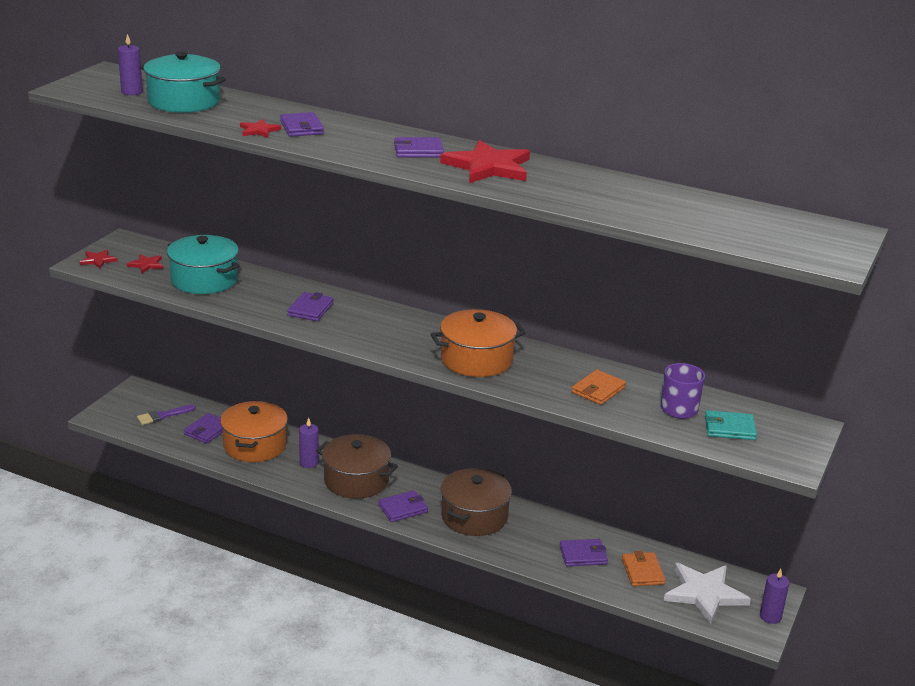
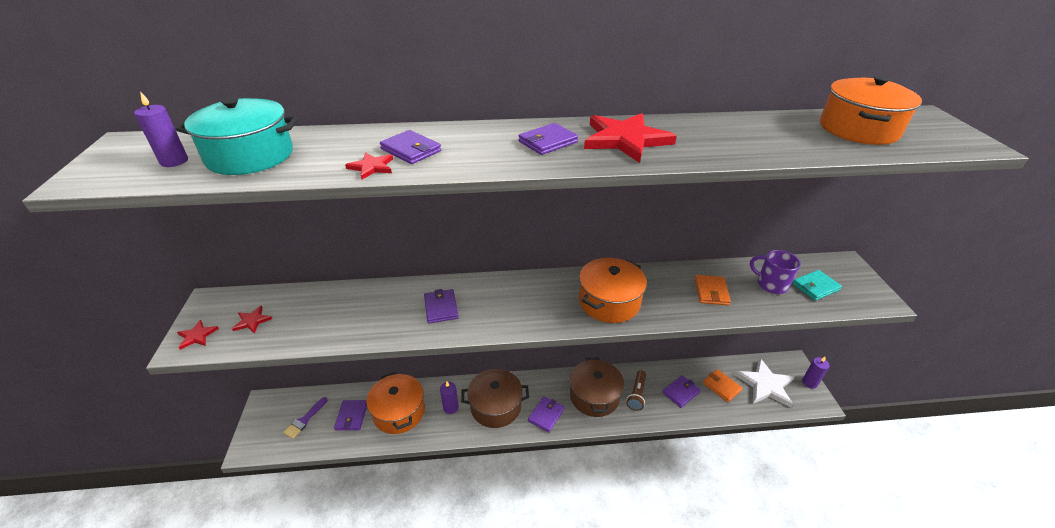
camera: 30 degrees left, 10 degrees up
(204, 280) = (322, 315): turquoise pot -> none
(526, 535) = (636, 394): none -> brown flashlight
(736, 220) = (858, 129): none -> orange pot

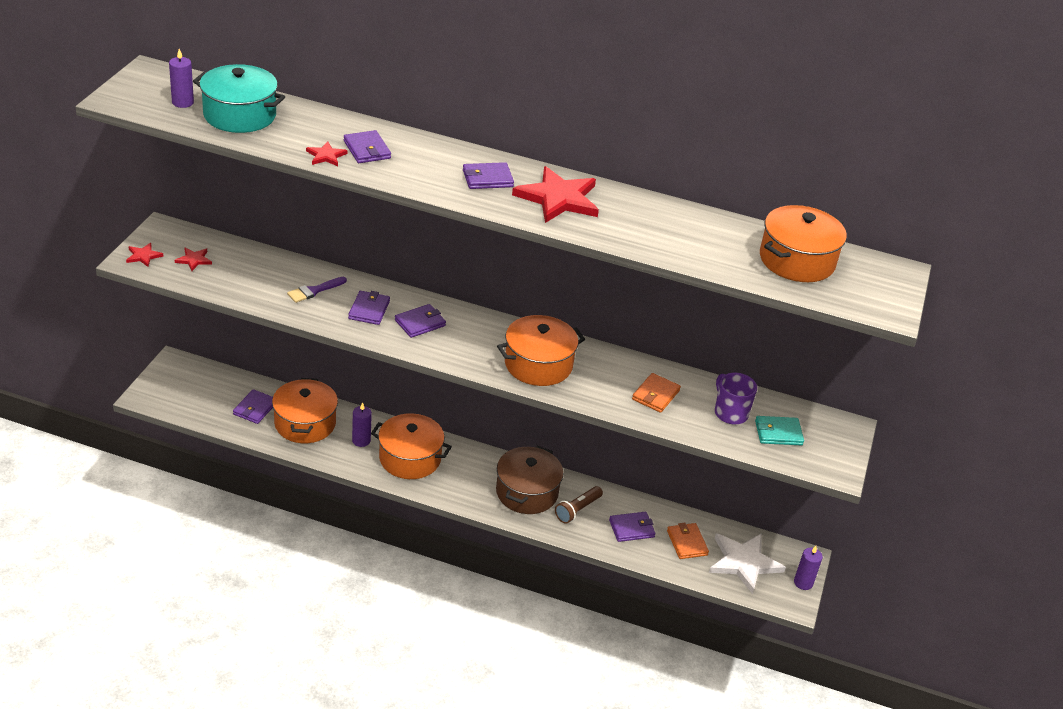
camera: 20 degrees right, 0 degrees up
(304, 420) = (207, 393): purple brush -> purple brush (314, 291)
(495, 406) = (410, 458): brown pot -> orange pot
(546, 415) = (459, 487): purple wallet -> purple wallet (420, 323)

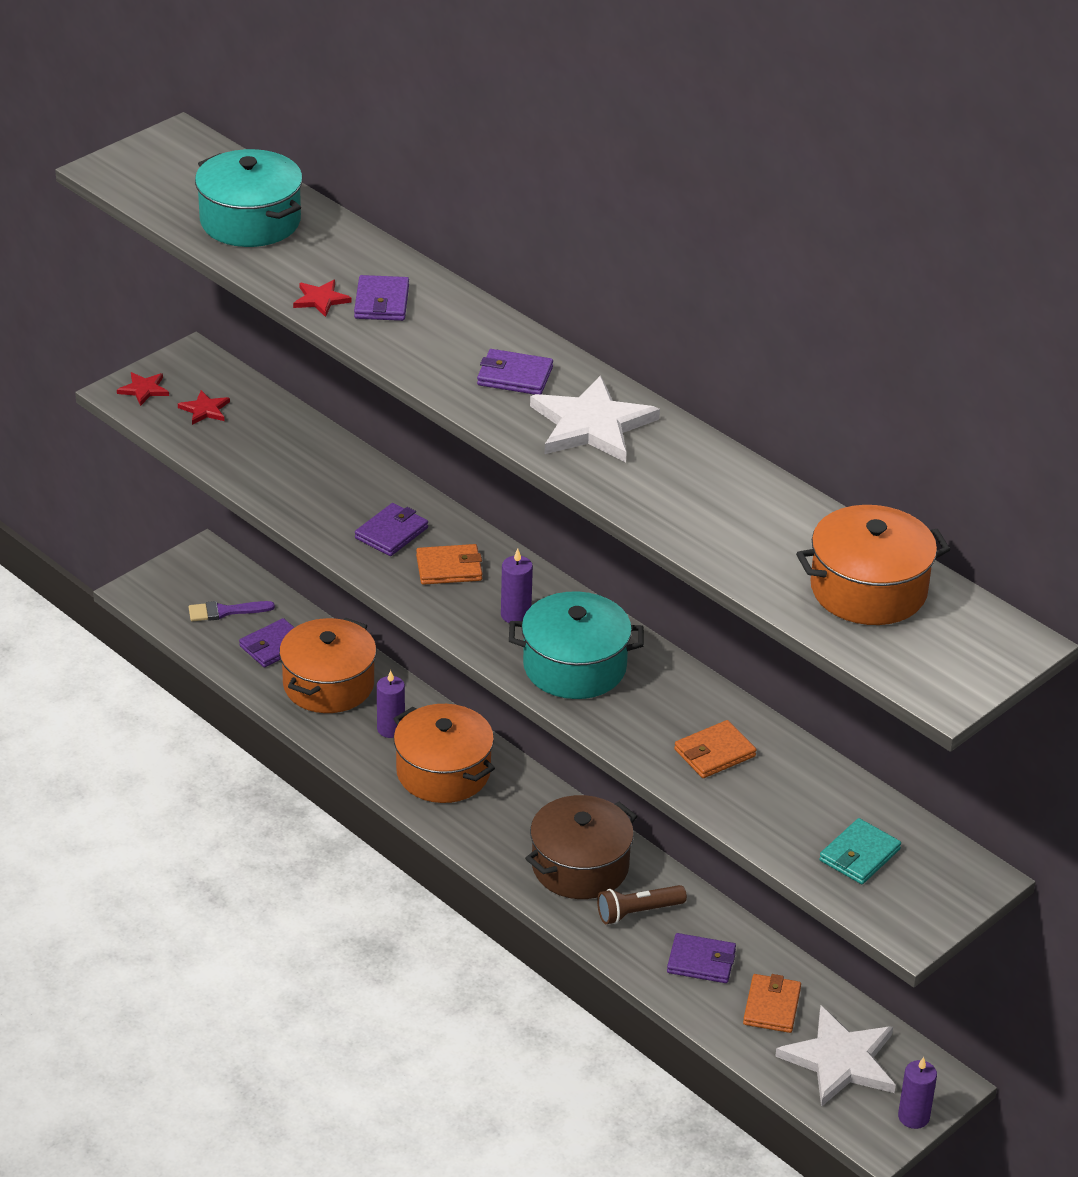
camera: 30 degrees right, 0 degrees up
(182, 102) = (190, 189): purple candle -> purple candle (515, 615)
(314, 291) = (335, 489): purple brush -> purple brush (225, 611)
(420, 323) = (449, 568): purple wallet -> orange wallet
(538, 364) = (574, 666): orange pot -> turquoise pot
(558, 198) = (591, 425): red star -> white star
(730, 413) = (808, 807): purple mug -> none
(778, 433) = (859, 855): turquoise wallet -> turquoise wallet turned 75 degrees counterclockwise

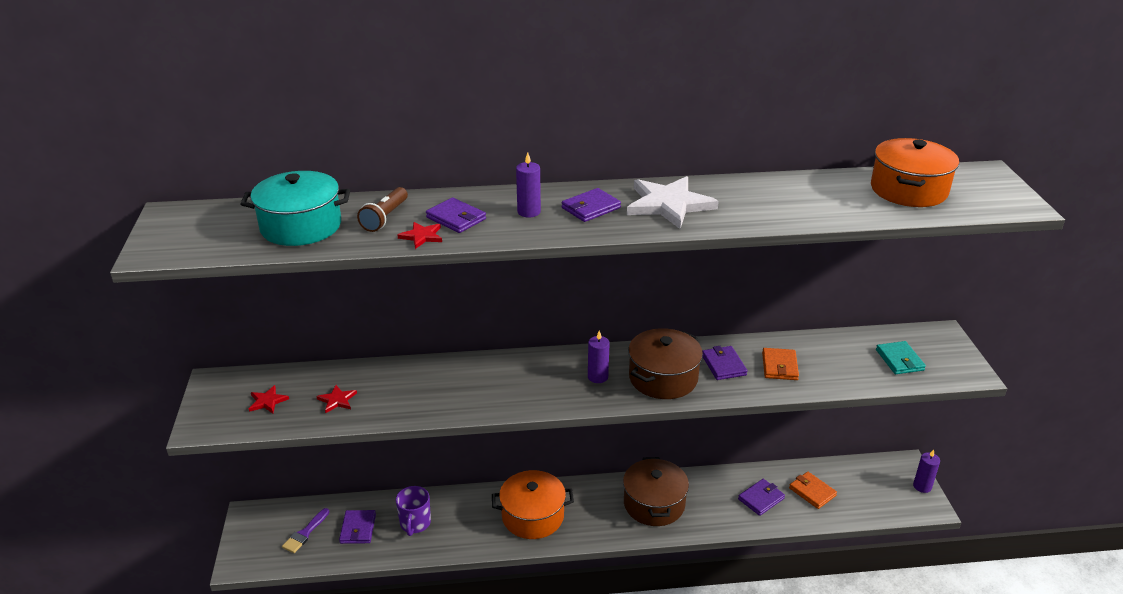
camera: 50 degrees left, 5 degrees down
(144, 389) = (211, 416): red star -> red star (337, 400)
(328, 684) = (415, 523): orange pot -> purple mug
(391, 533) = (474, 386): purple wallet -> purple wallet (723, 365)
(391, 729) = (478, 518): purple candle -> purple candle (529, 212)
(449, 568) = (530, 380): orange wallet -> none
(574, 666) = (663, 378): turquoise pot -> brown pot
(638, 912) = (706, 501): brown flashlight -> brown flashlight (385, 218)
(840, 1060) = (866, 489): white star -> none

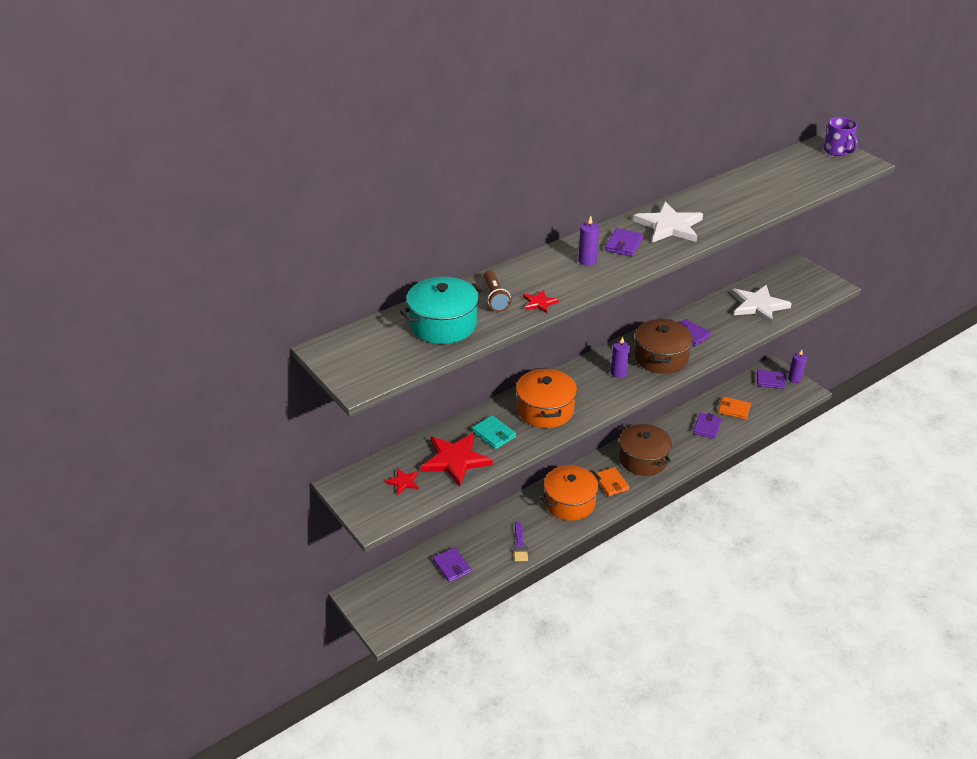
camera: 30 degrees left, 5 degrees up
(305, 533) = (414, 587): purple brush -> purple brush (520, 545)
(337, 400) = (455, 460): red star -> red star, size x2.13
(415, 523) = (490, 544): purple mug -> purple mug (837, 151)
(456, 218) = (545, 282): purple wallet -> purple wallet (770, 381)
(779, 366) = (724, 322): orange wallet -> orange wallet (611, 483)
(842, 362) = (758, 306): none -> white star
(899, 360) = (789, 292): turquoise wallet -> turquoise wallet (494, 434)
(908, 190) = (796, 170): orange pot -> orange pot (545, 410)

